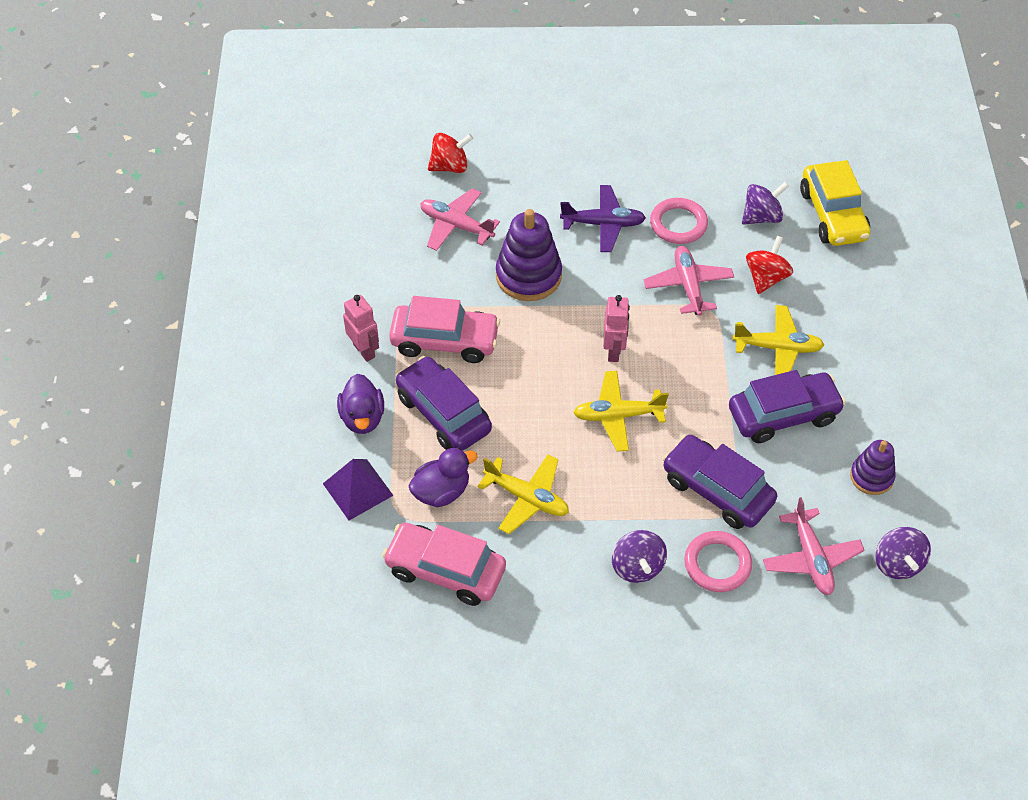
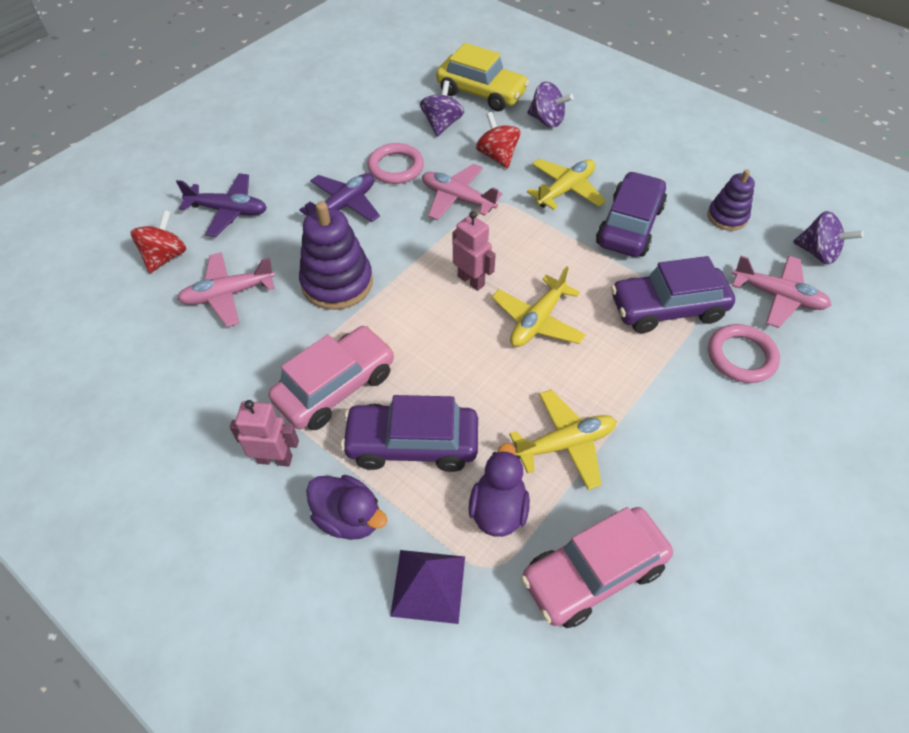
camera: 50 degrees left, 0 degrees up
(525, 164) = (228, 211): none -> purple plane
(637, 567) = (704, 412): purple spinning top -> purple spinning top (547, 120)

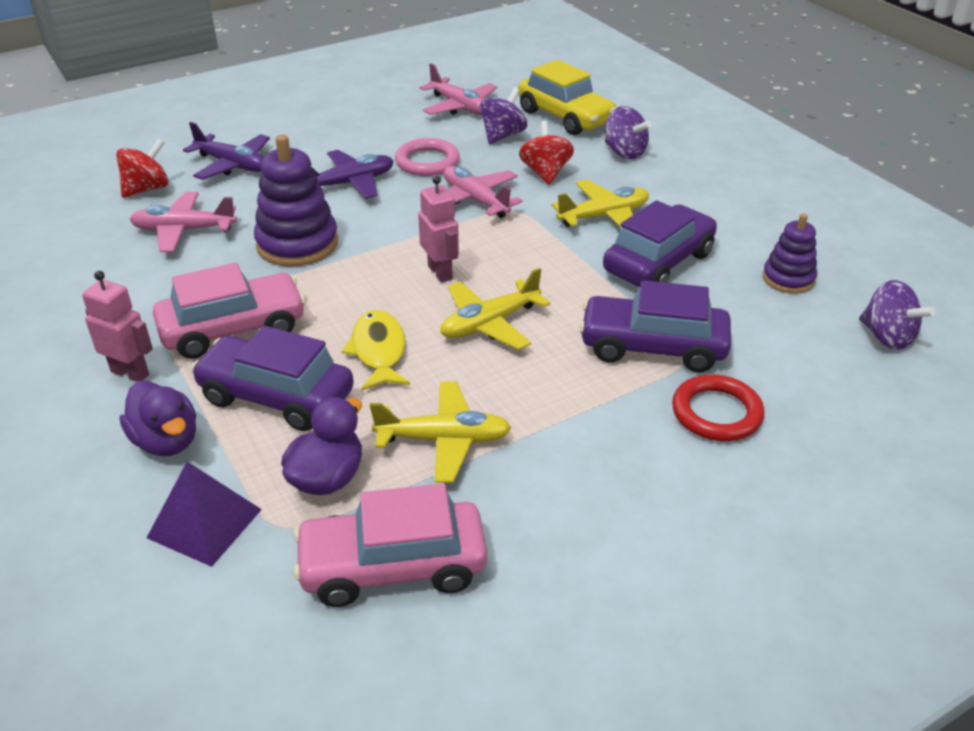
camera: 20 degrees right, 15 degrees down
(467, 374) = (378, 351): none -> yellow fish
(741, 356) = (716, 413): pink ring -> red ring
(777, 296) = (804, 367): pink plane -> pink plane (459, 106)

